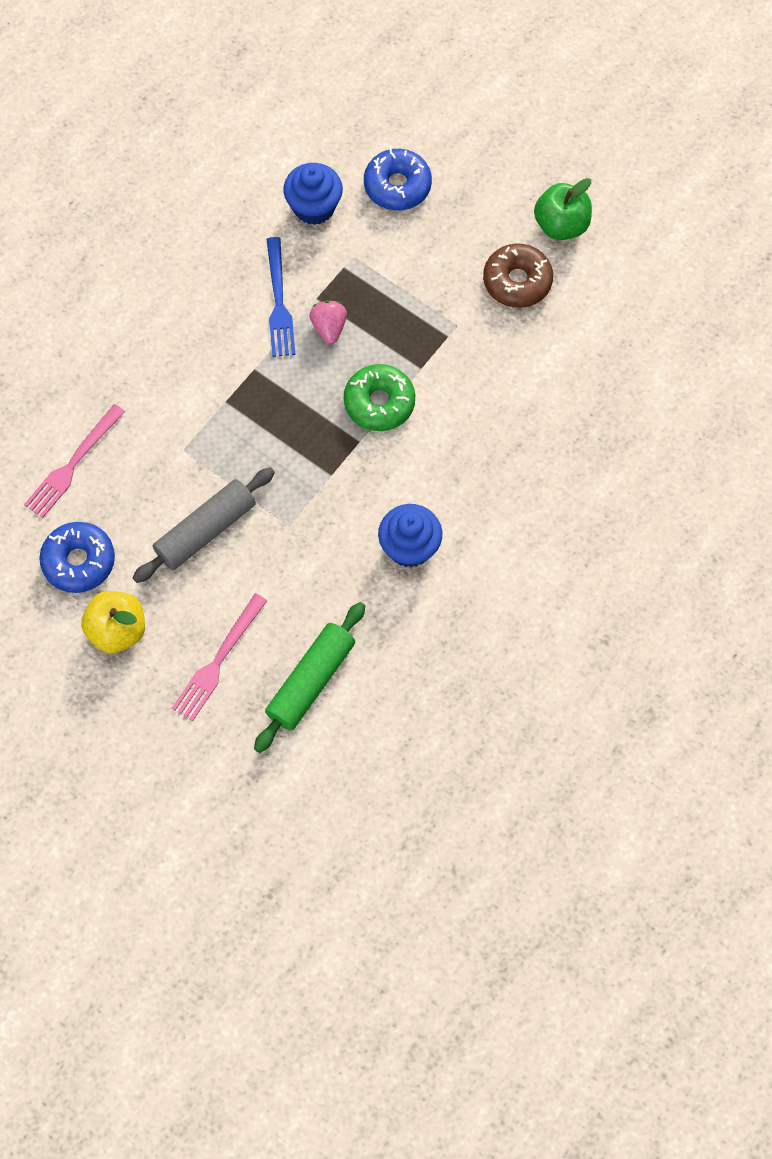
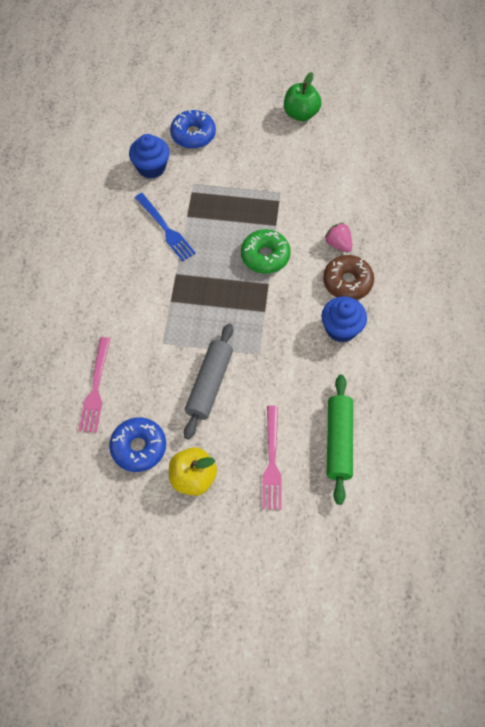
camera: 30 degrees left, 5 degrees down
(329, 328) = (206, 229): pink strawberry -> pink strawberry (338, 244)
(517, 281) = (297, 153): brown donut -> brown donut (347, 282)

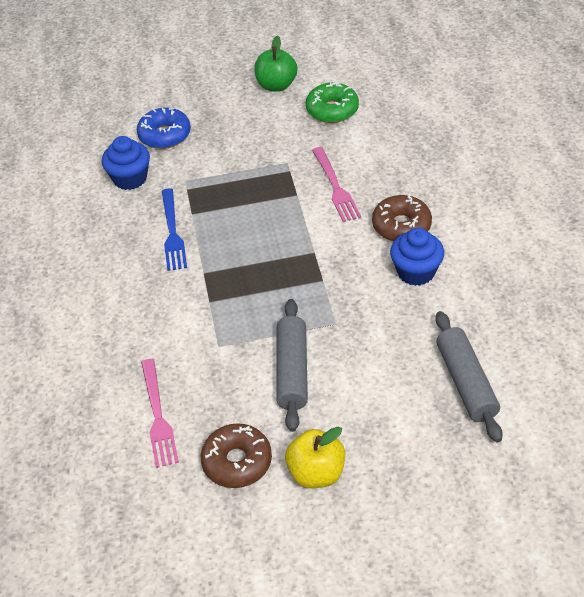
camera: 15 degrees left, 15 degrees down
(139, 447) = (237, 462): blue donut -> brown donut
(165, 229) = (172, 232): blue fork -> blue fork turned 45 degrees clockwise
(265, 256) = (298, 227): green donut -> green donut (332, 110)
(272, 461) = (400, 426): pink fork -> pink fork (335, 187)
(338, 244) = (374, 193): pink strawberry -> none
(338, 441) = (466, 382): green rolling pin -> grey rolling pin

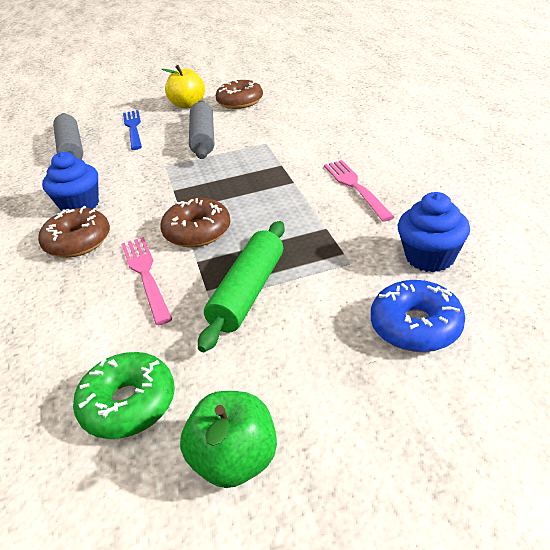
camera: 175 degrees right, 10 degrees down
(158, 416) = (301, 109): pink fork -> pink fork (355, 187)
(172, 232) = (341, 208): blue fork -> blue fork (133, 128)
(260, 166) = (248, 292): none -> green rolling pin
(297, 223) = (197, 232): none -> brown donut

